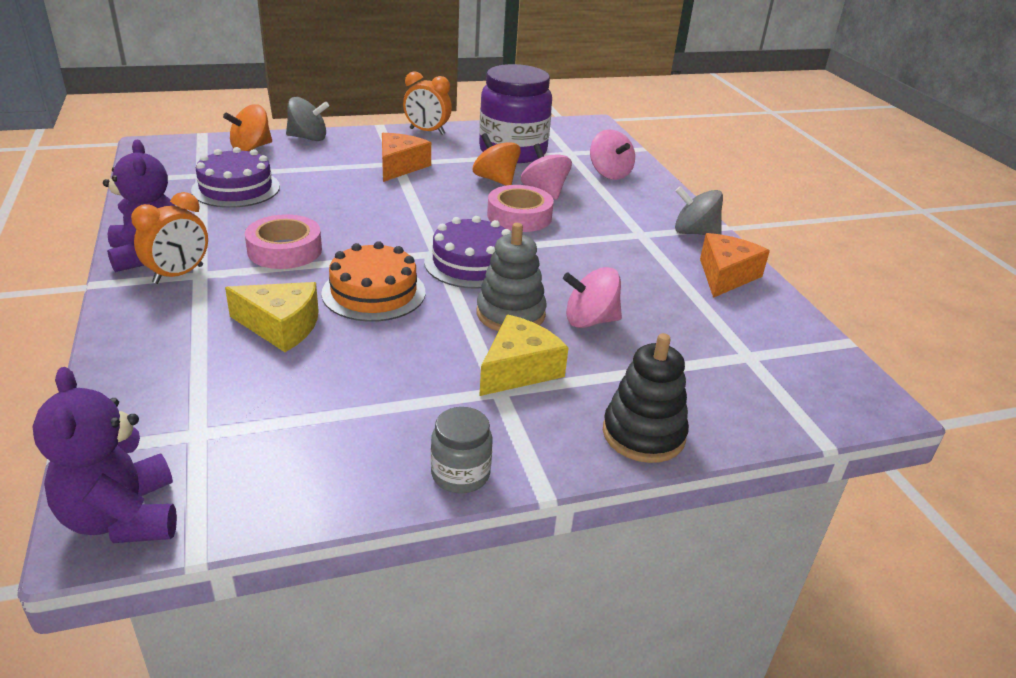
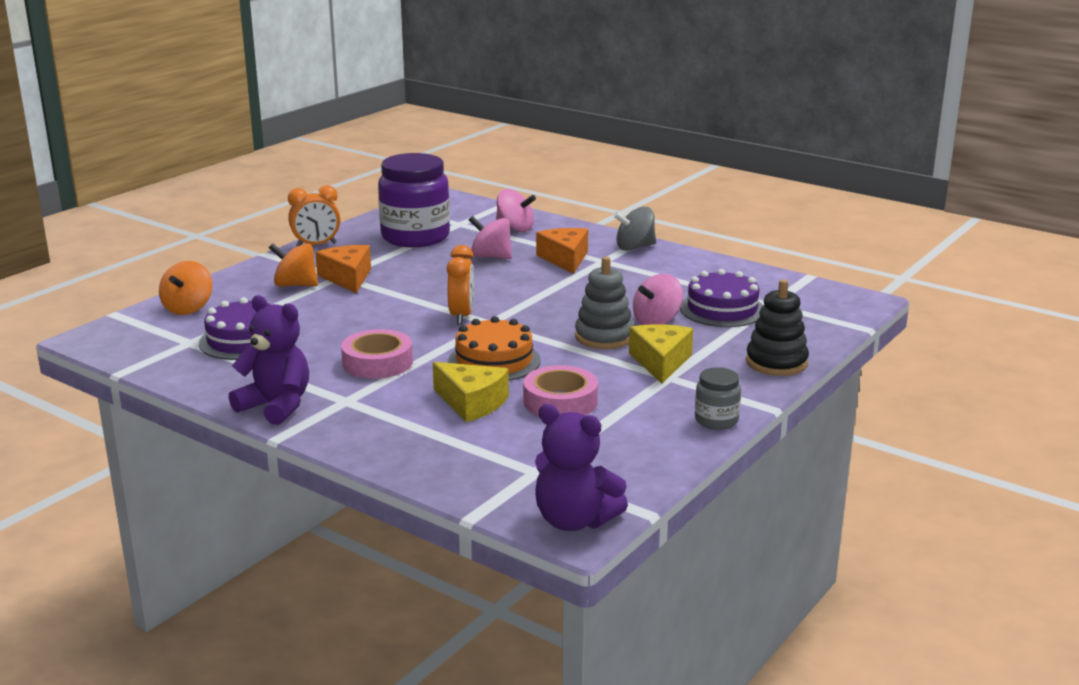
camera: 35 degrees left, 10 degrees down
(178, 274) = (330, 407): orange clock -> orange clock (461, 316)
(281, 326) = (472, 403): yellow cheese -> yellow cheese turned 60 degrees clockwise
(308, 138) = (223, 284): grey spinning top -> none
(472, 263) = (525, 319): purple cake -> purple cake (722, 309)
(495, 180) = (440, 261): orange spinning top -> orange spinning top (295, 285)
(519, 216) = (503, 279): pink tape -> pink tape (560, 401)
(725, 275) = (693, 266): orange cheese -> orange cheese (565, 259)

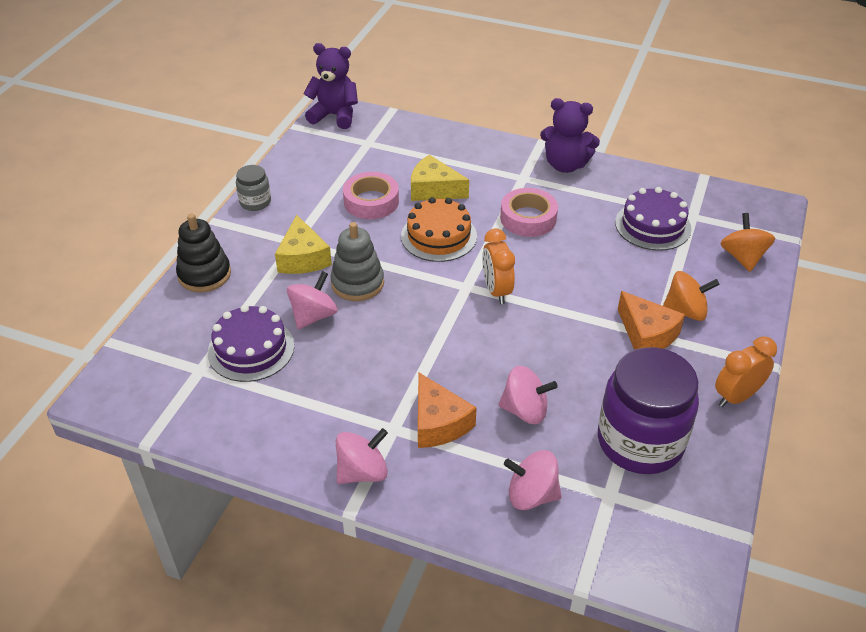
camera: 165 degrees right, 20 degrees up
(635, 247) = (362, 472): grey spinning top -> pink spinning top

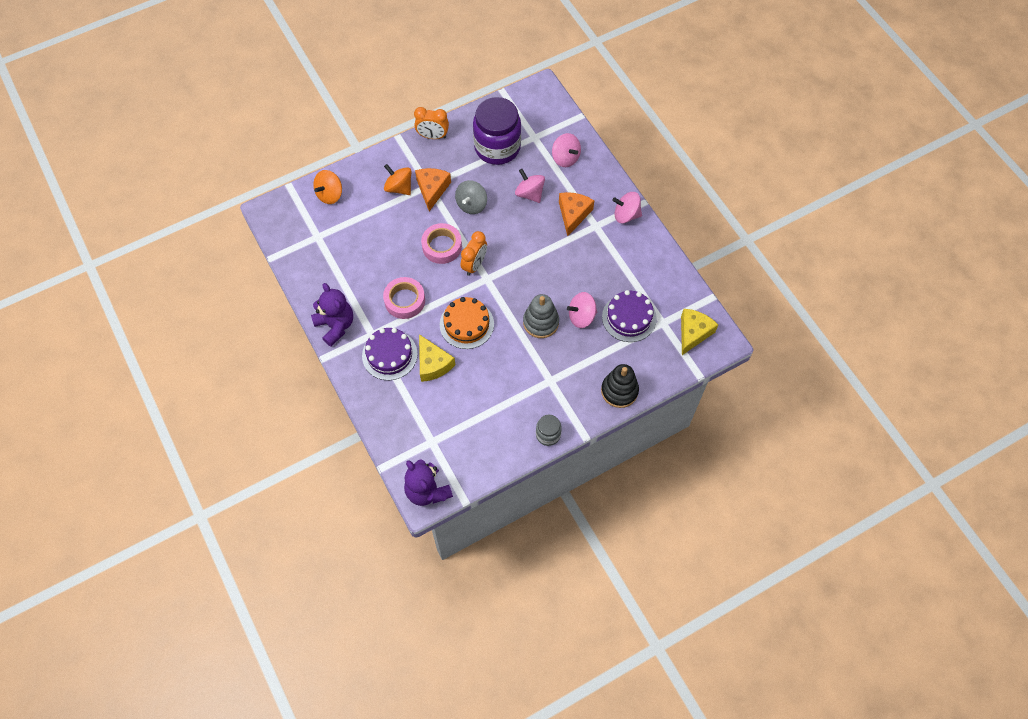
camera: 140 degrees left, 20 degrees up
(303, 258) = (555, 363): yellow cheese -> yellow cheese (693, 333)
(371, 201) = (478, 382): pink tape -> pink tape (442, 246)
(579, 349) = (471, 204): none -> grey spinning top
(652, 225) = (346, 246): purple cake -> purple cake (389, 355)

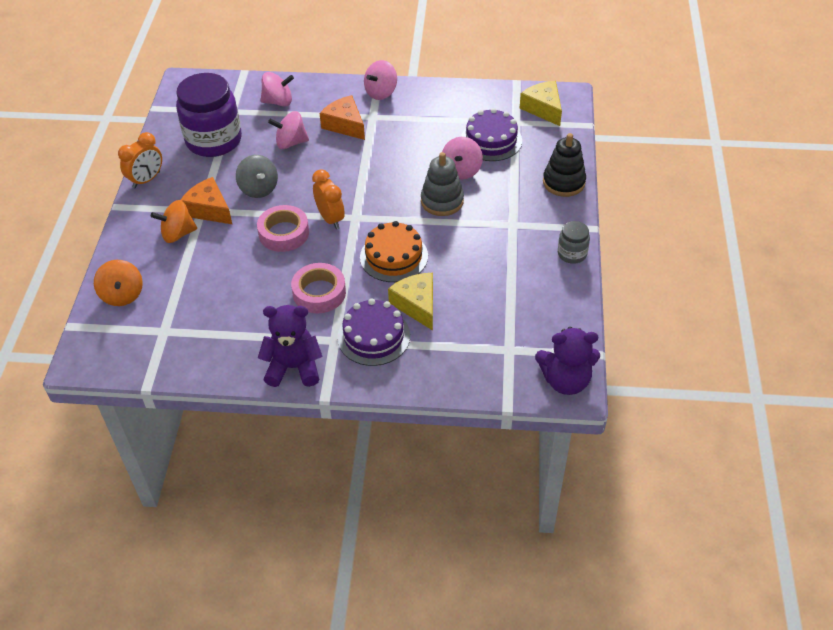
camera: 55 degrees left, 15 degrees down
(433, 364) = (417, 305): yellow cheese -> yellow cheese turned 120 degrees counterclockwise

